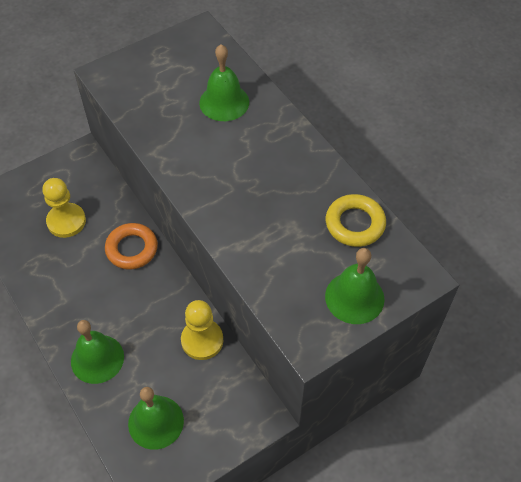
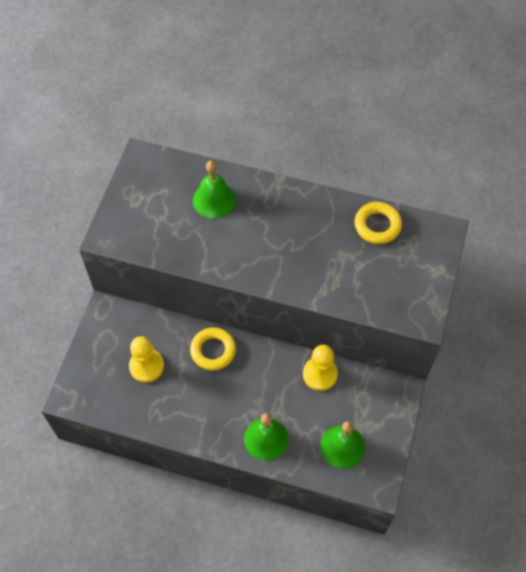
camera: 40 degrees left, 5 degrees up
(132, 249) = (213, 350): orange ring -> yellow ring
(354, 297) = (420, 272): green bell -> none

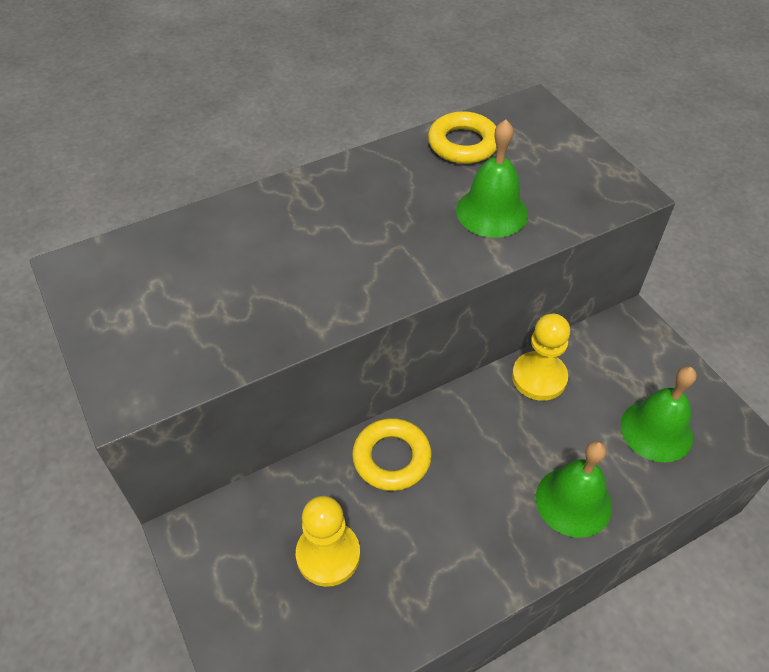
camera: 45 degrees left, 10 degrees down
(214, 200) = (239, 246): green bell -> green bell (492, 212)

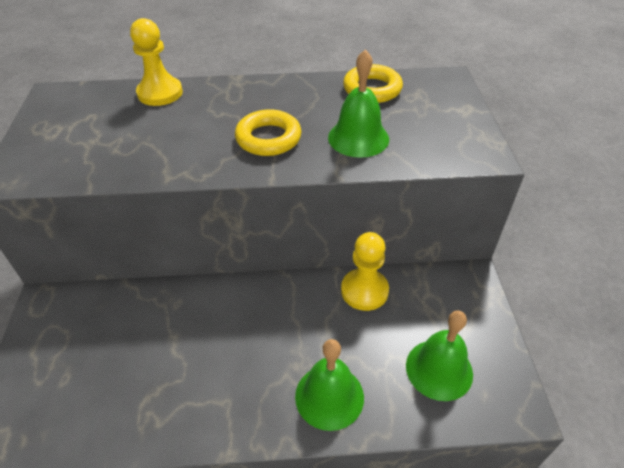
camera: 25 degrees right, 5 degrees down
(328, 555) = (120, 355): yellow pawn -> yellow pawn (160, 93)
(391, 458) = (212, 306): yellow ring -> yellow ring (268, 138)

